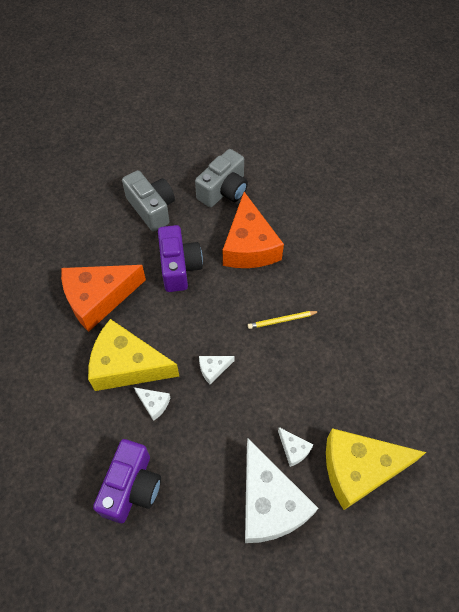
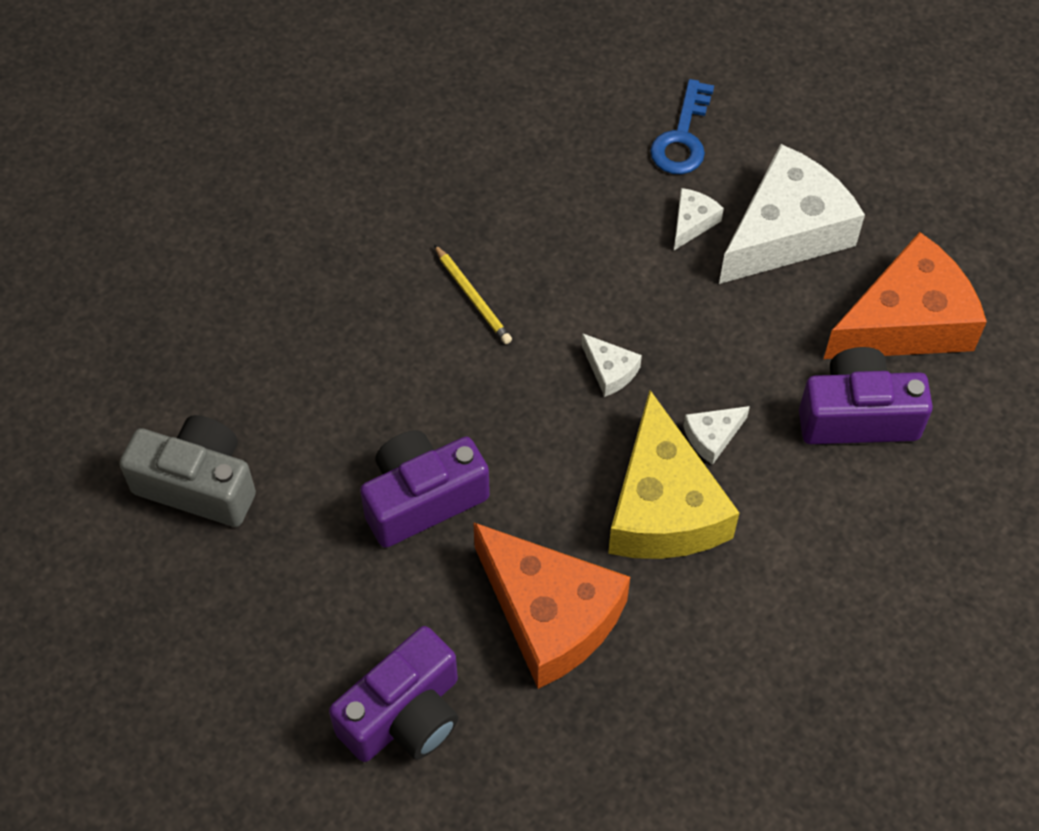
camera: 110 degrees left, 0 degrees up
(84, 233) = (404, 715): none -> purple camera
(152, 208) = (293, 606): grey camera -> none
(154, 404) = (712, 437): white cheese -> white cheese turned 135 degrees counterclockwise
(249, 246) = (327, 394): orange cheese -> orange cheese (906, 321)
(359, 469) = (682, 137): yellow cheese -> blue key

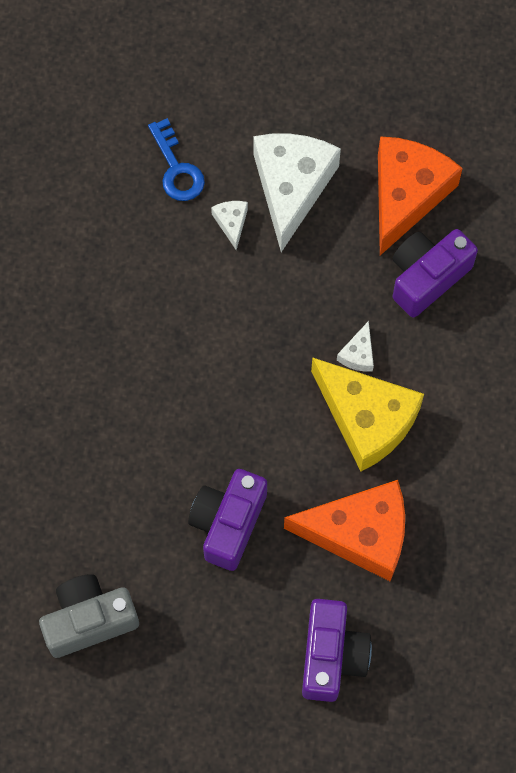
camera: 40 degrees left, 10 degrees up
(472, 297) = (143, 373): yellow pencil -> none
(610, 371) = (266, 358): white cheese -> none

